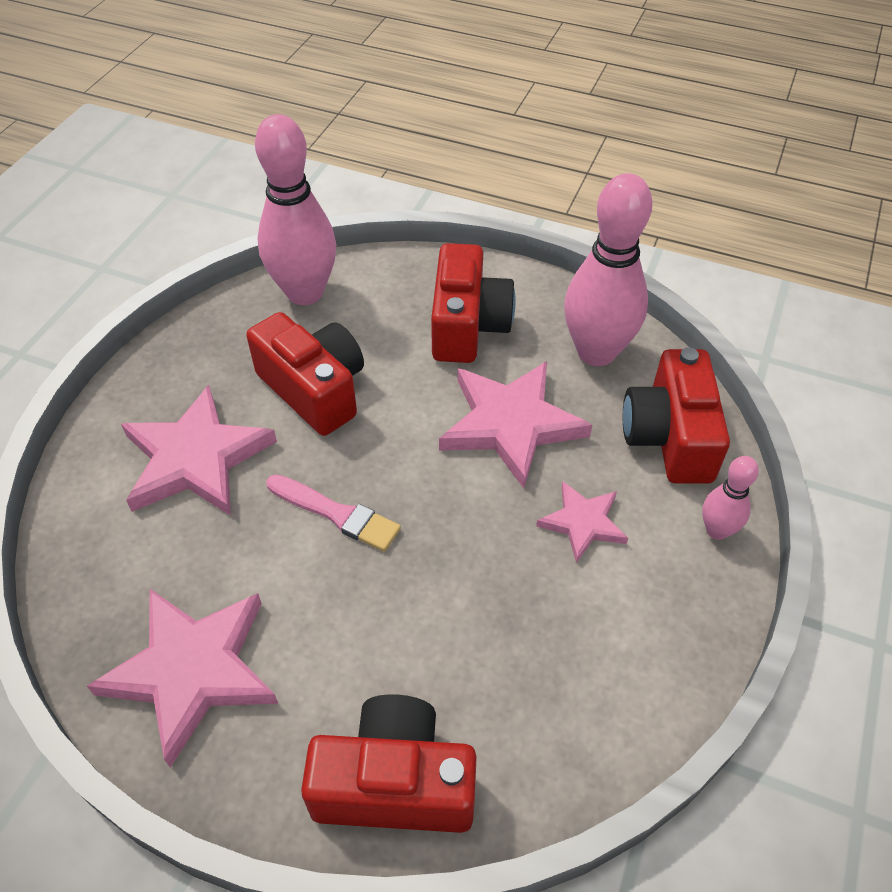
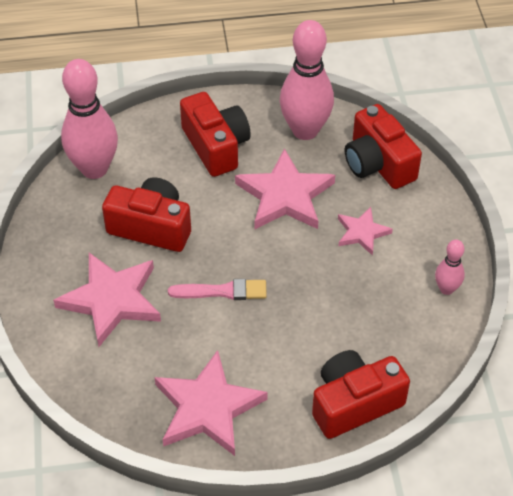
camera: 30 degrees left, 0 degrees up
(717, 530) = (434, 204): pink bowling pin -> pink bowling pin (446, 289)

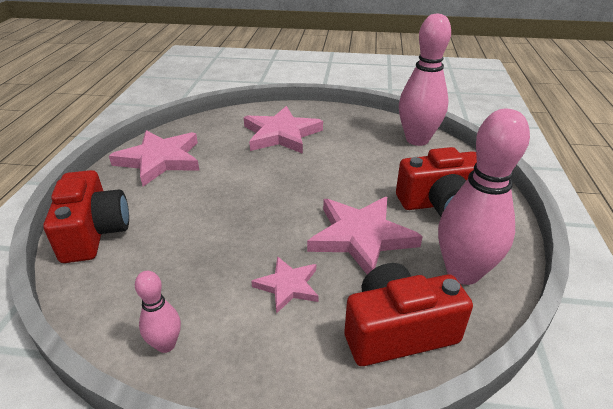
camera: 105 degrees right, 15 degrees down
(151, 227) = (345, 157): red camera -> none
(222, 291) = (261, 181): pink brush -> none

